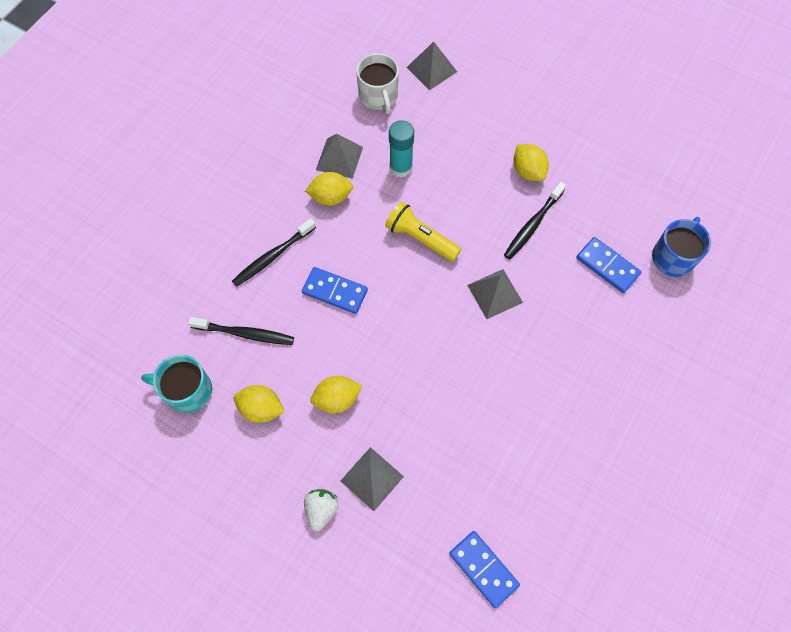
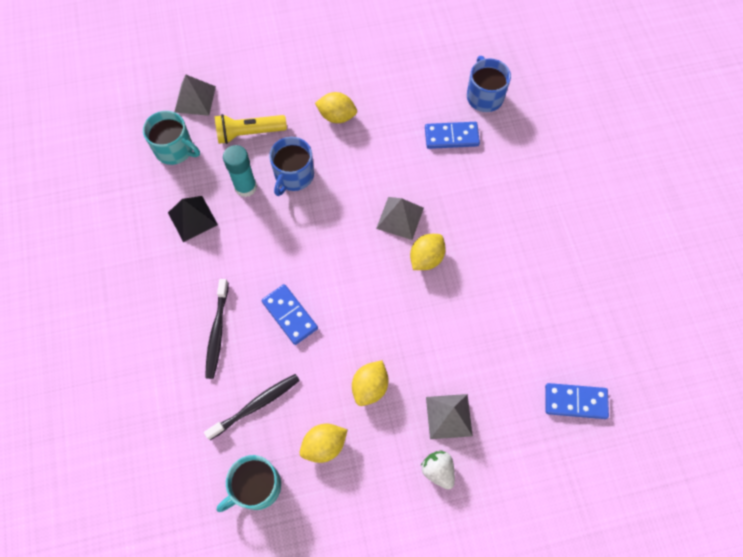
camera: 45 degrees left, 0 degrees up
(331, 197) = (216, 251): yellow lemon -> yellow lemon (426, 258)
(335, 291) = (290, 315): blue domino -> blue domino turned 75 degrees clockwise
(339, 158) = (192, 218): grey pyramid -> black pyramid
(378, 96) = (175, 149): white mug -> turquoise mug
(421, 238) = (311, 224): yellow flashlight -> yellow flashlight (249, 133)
(445, 189) = (293, 176): none -> blue mug
(532, 225) = (377, 150): black toothbrush -> none

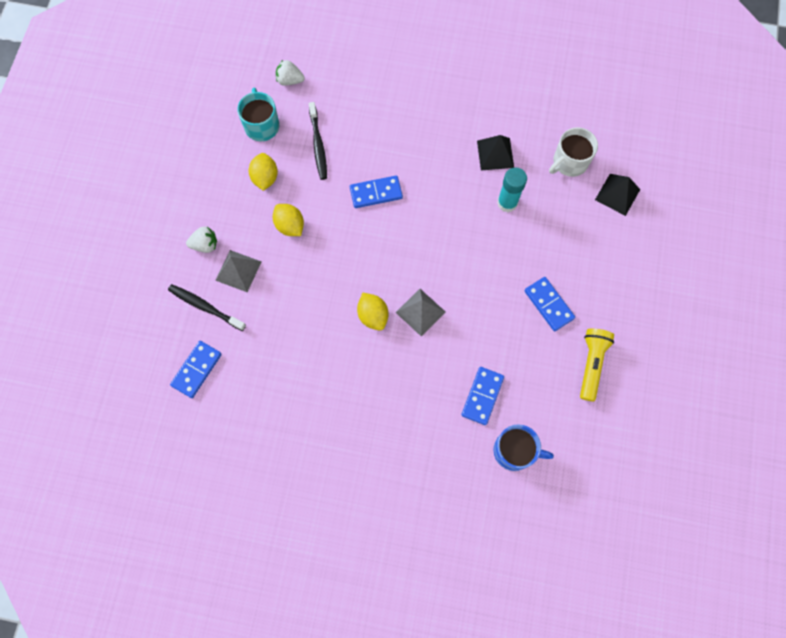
camera: 115 degrees right, 5 degrees up
(175, 149) = (569, 162): turquoise mug -> white mug
(179, 484) = (290, 80): none -> white strawberry
(195, 99) = (617, 194): grey pyramid -> black pyramid
(217, 332) = (388, 139): black toothbrush -> black toothbrush (205, 307)
(249, 133) = (561, 225): yellow flashlight -> yellow flashlight (591, 364)
(293, 176) = (501, 244): blue mug -> none
(337, 116) = (548, 305): yellow lemon -> blue domino

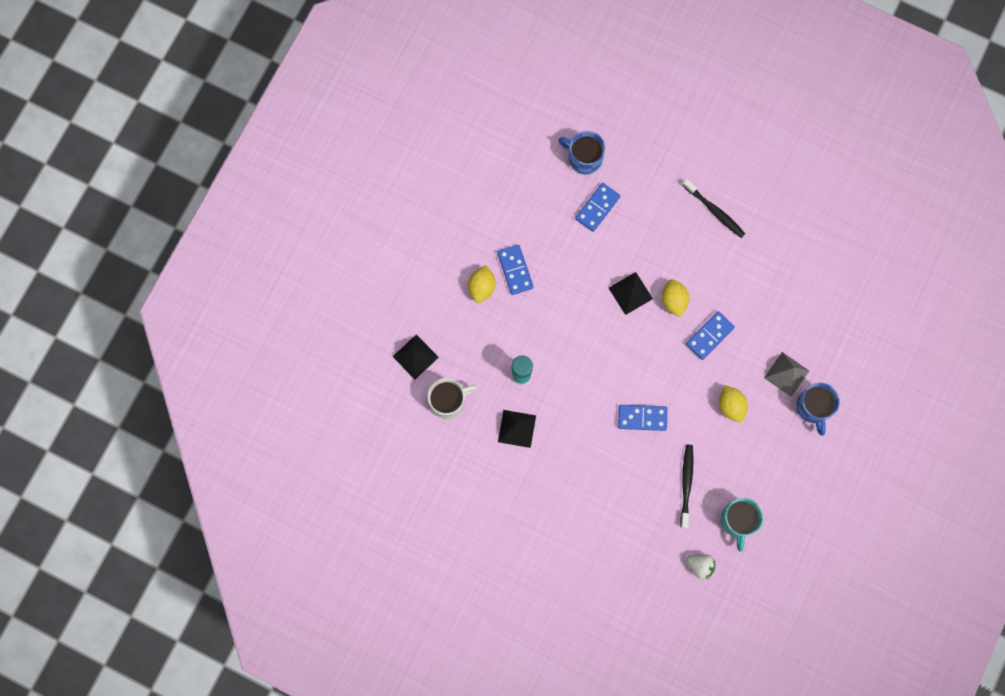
camera: 165 degrees left, 5 degrees up
(196, 369) = (837, 293): blue domino -> blue domino (709, 336)
(205, 245) = (813, 407): white strawberry -> blue mug
(205, 307) = (822, 347): black toothbrush -> black toothbrush (714, 211)
(265, 178) = (745, 462): yellow lemon -> yellow lemon (482, 287)
(420, 312) = (630, 293): grey pyramid -> black pyramid
(591, 364) = (496, 210): yellow flashlight -> none

